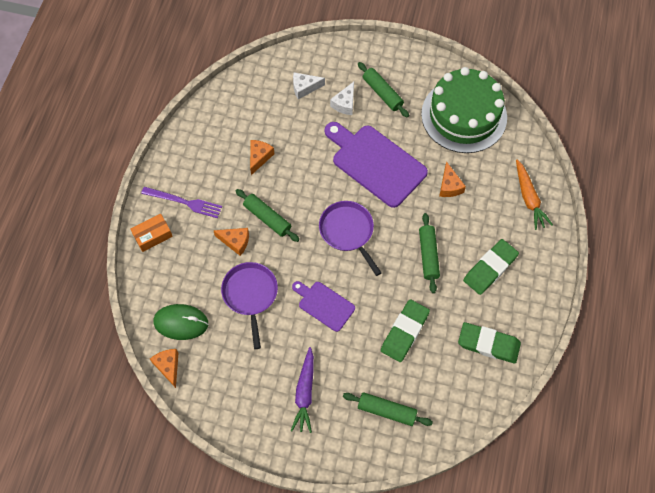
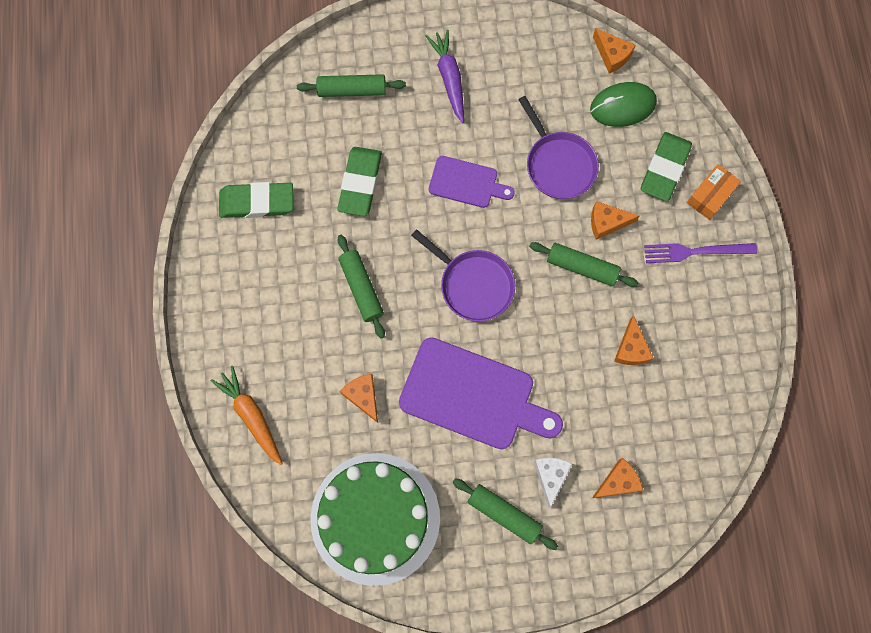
camera: 160 degrees right, 10 degrees up
(304, 88) = (618, 482): white cheese -> orange cheese
(490, 268) = (279, 298): green eraser -> green eraser (664, 168)

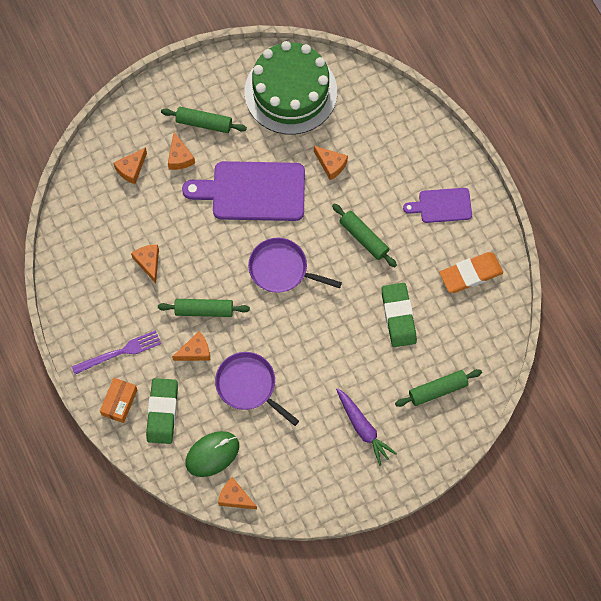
camera: 160 degrees right, 5 degrees down
(251, 416) = (403, 126): orange carrot -> none
(257, 202) = (470, 274): green eraser -> orange eraser
(466, 183) = (316, 345): purple cutting board -> purple cutting board (442, 206)
(550, 476) = (179, 157): white cheese -> orange cheese

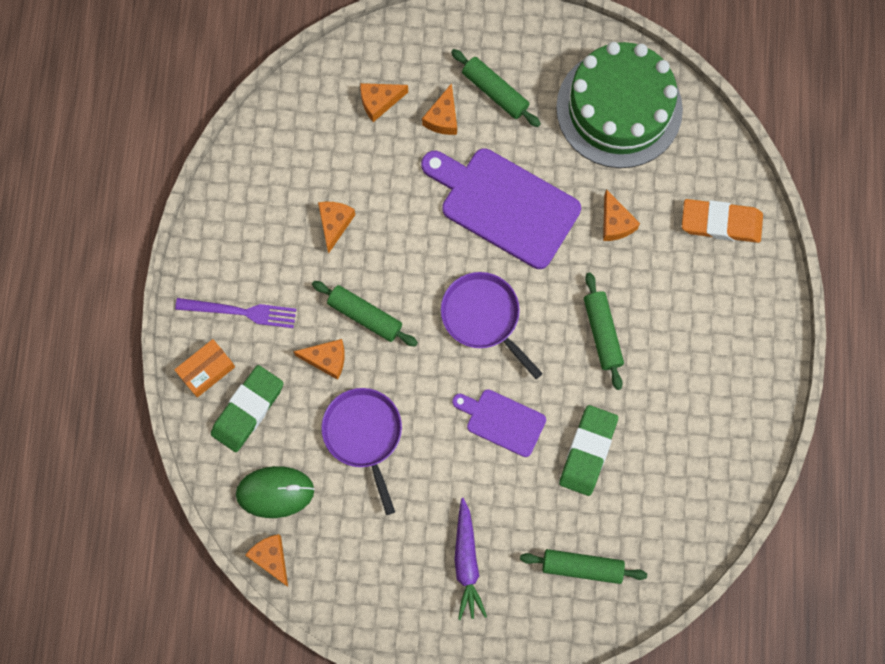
camera: 30 degrees right, 5 degrees up
(442, 206) = (719, 345): purple cutting board -> purple cutting board (502, 421)
(470, 274) = (705, 449): orange eraser -> orange eraser (721, 223)

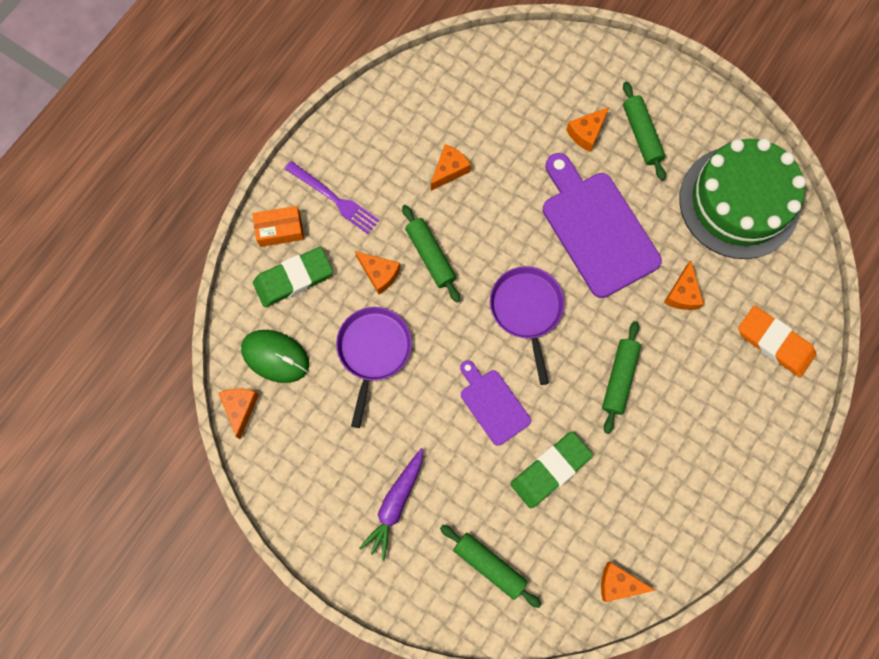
camera: 30 degrees right, 0 degrees up
(379, 102) = (542, 93): orange cheese -> orange cheese (618, 583)

